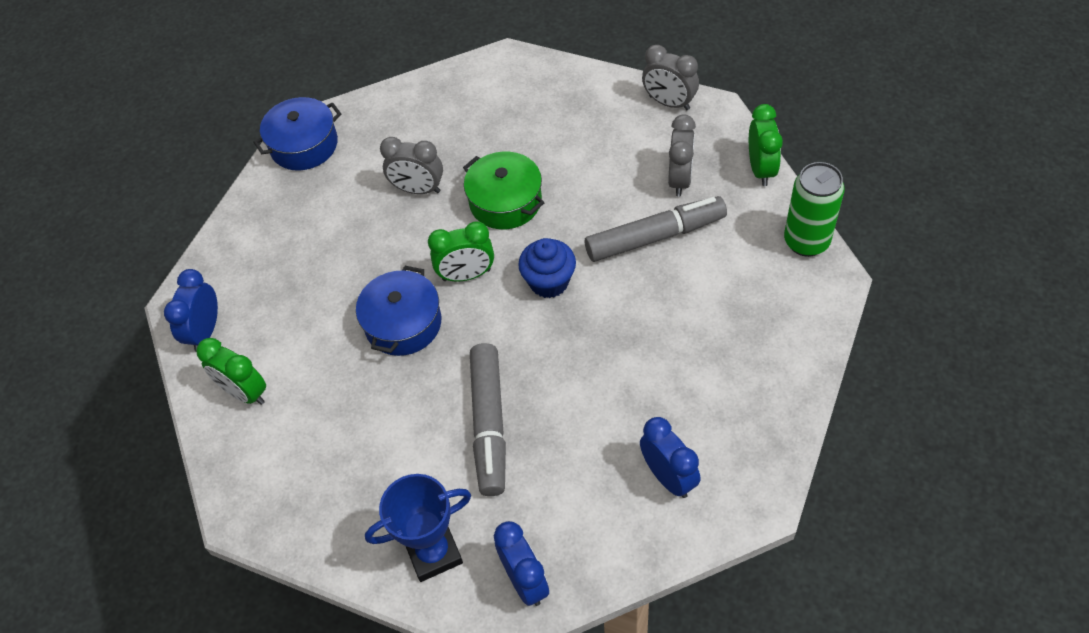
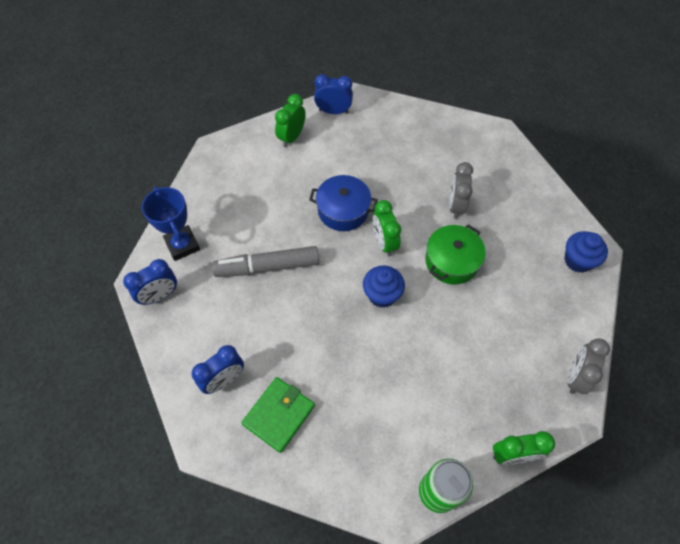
camera: 80 degrees right, 5 degrees up
(304, 145) = (485, 135): blue pot -> none
(519, 78) = (577, 260): none -> blue cupcake
(655, 237) = (430, 368): grey marker -> none
(680, 179) = (491, 386): grey clock -> none
(718, 406) = (279, 415): none -> green wallet

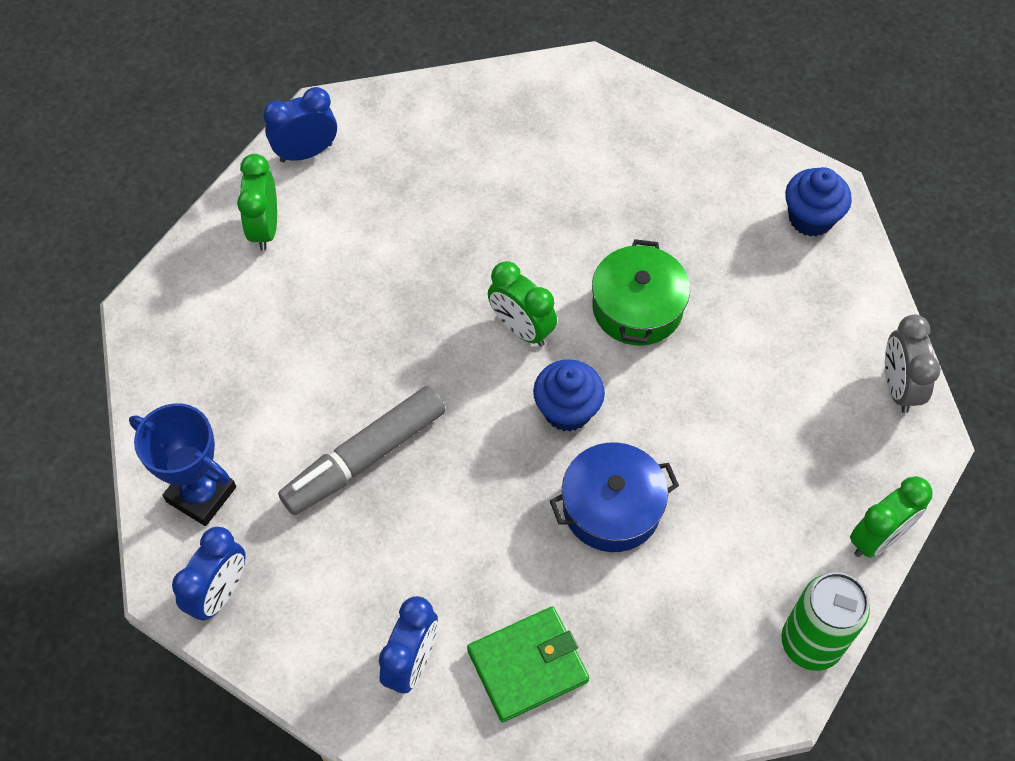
camera: 30 degrees left, 0 degrees up
(279, 415) = (528, 666): green wallet -> green wallet turned 60 degrees clockwise
(343, 210) = (426, 309): blue pot -> blue pot (612, 507)
(455, 206) = (593, 219): grey clock -> none

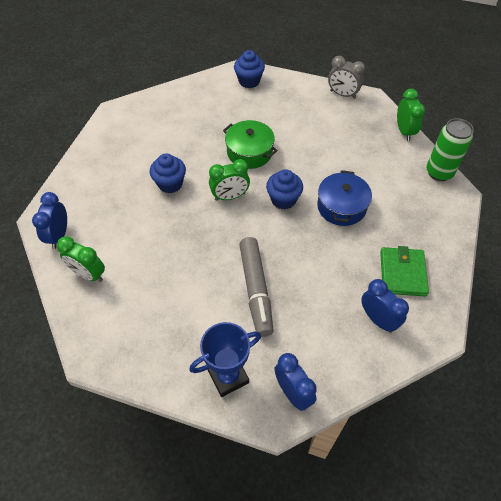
camera: 60 degrees left, 5 degrees down
(491, 233) = (170, 184): none -> blue cupcake

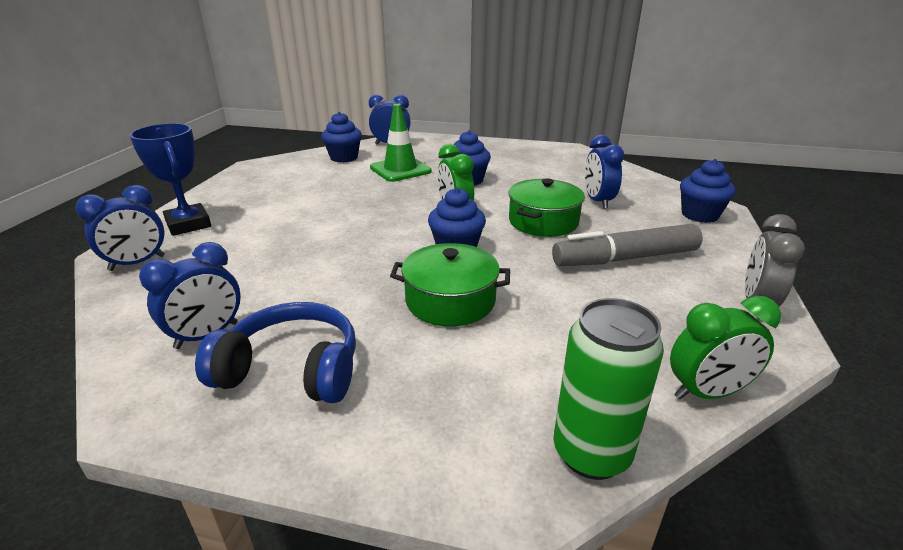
camera: 85 degrees right, 25 degrees down
(88, 274) = (344, 157): green clock -> blue cupcake
(134, 228) = (400, 169): none -> green traffic cone
(222, 119) = (598, 201): none -> blue clock
(256, 290) = (300, 235): grey marker -> grey marker (625, 258)
(341, 206) = (450, 301): blue pot -> green pot
(402, 273) = (292, 369): green wallet -> blue headphones

